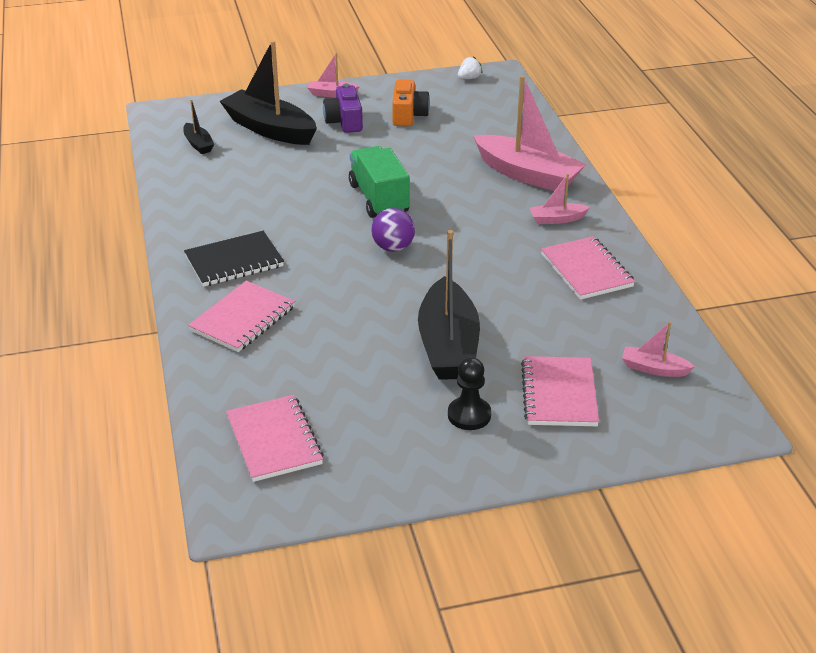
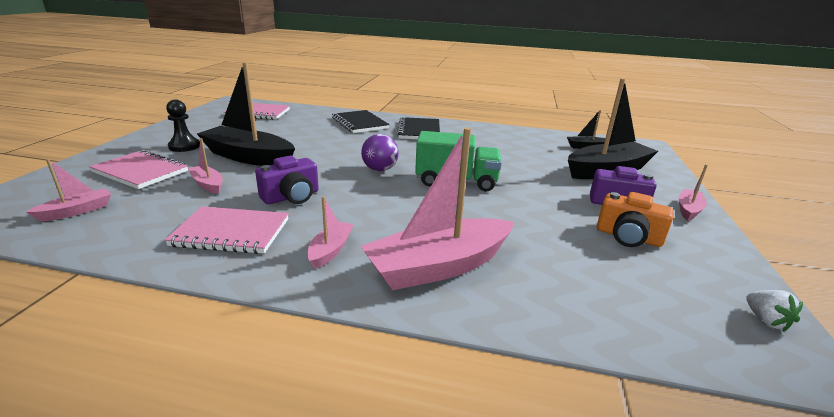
camera: 115 degrees right, 10 degrees down
(243, 319) = (359, 123): pink notebook -> black notebook
(503, 271) = (291, 197): none -> purple camera
(535, 330) = (208, 185): none -> pink boat

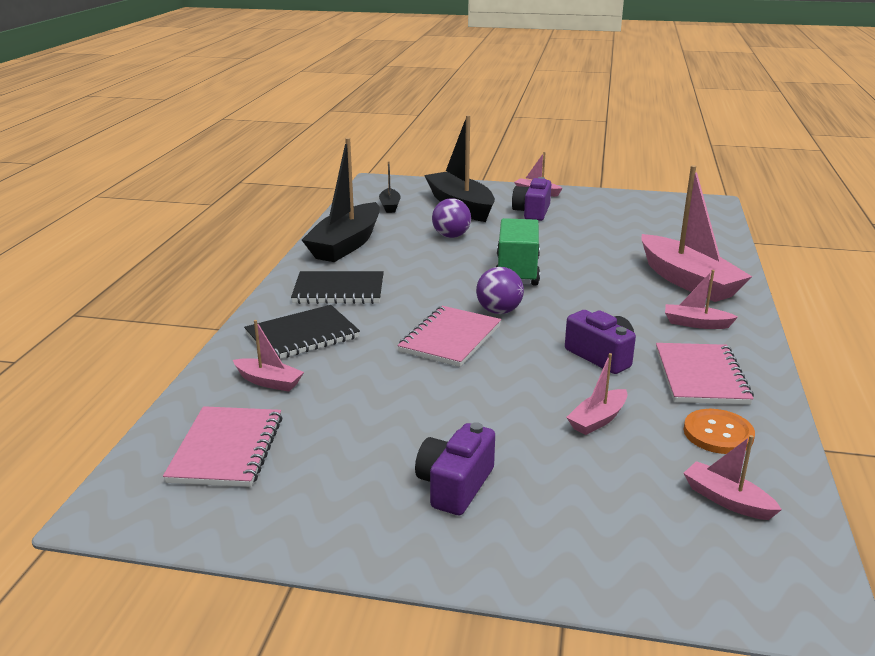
camera: 90 degrees left, 0 degrees up
(141, 172) = (581, 494): pink notebook -> pink notebook (450, 339)
(147, 223) = (718, 433): none -> orange button
(184, 146) = (455, 485): black pawn -> purple camera
(249, 157) = (487, 409): black boat -> black boat (346, 244)
(312, 118) = (269, 382): none -> pink boat
(528, 163) = (451, 236): none -> purple ball
(628, 237) = (597, 217): orange camera -> none
(765, 321) = (677, 201): white strawberry -> none

